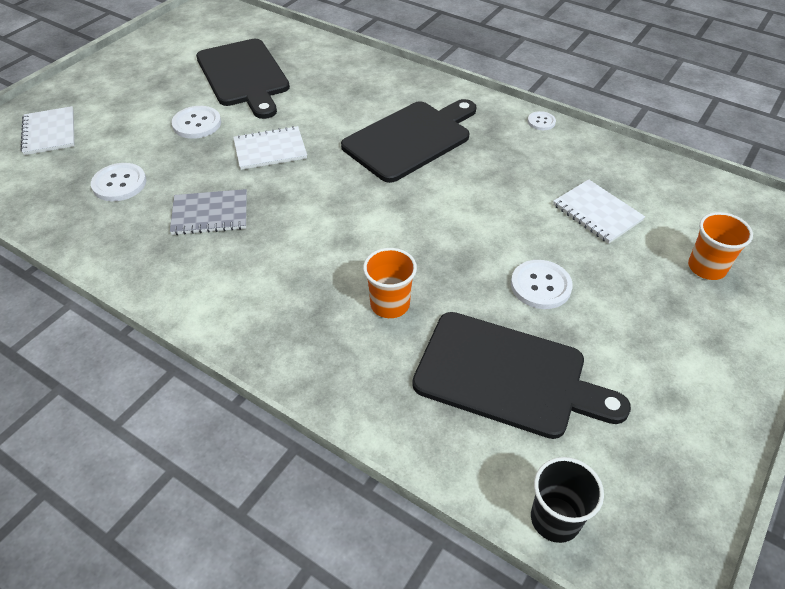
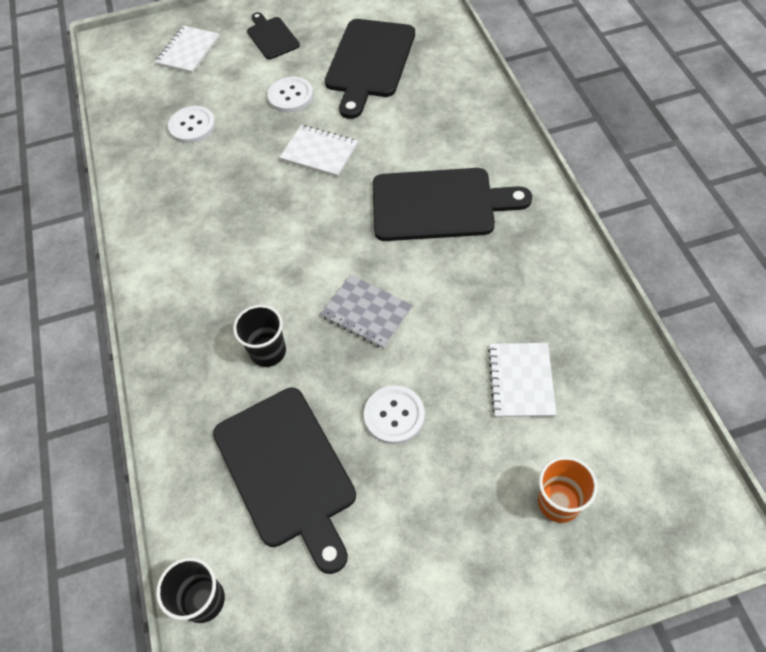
camera: 45 degrees right, 10 degrees up
(129, 91) = (271, 37): none -> black cutting board
(210, 214) = (225, 190): grey notebook -> grey notebook (366, 312)
(390, 304) = (268, 351): orange cup -> black cup
(541, 122) = (578, 253): white button -> none

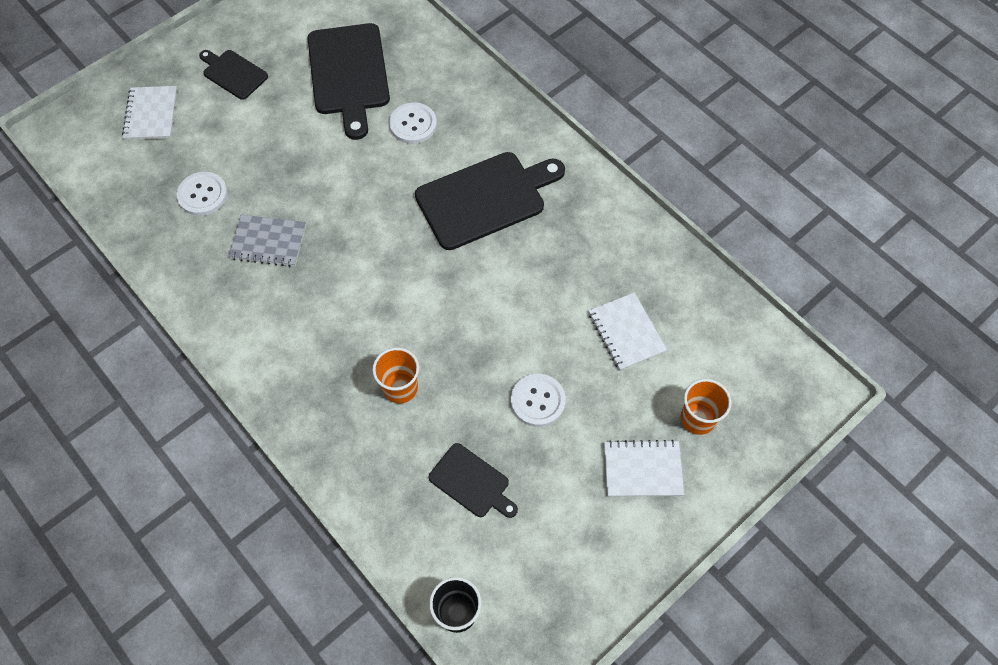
camera: 30 degrees left, 5 degrees up
(268, 351) = (400, 388): black cup -> orange cup
(287, 471) = (472, 482): black cutting board -> black cutting board, size x0.54
(290, 96) = (288, 132): white button -> white button (413, 124)
(319, 152) = (348, 183): white notebook -> white notebook (642, 469)
(366, 312) = (470, 321): grey notebook -> grey notebook (268, 242)

